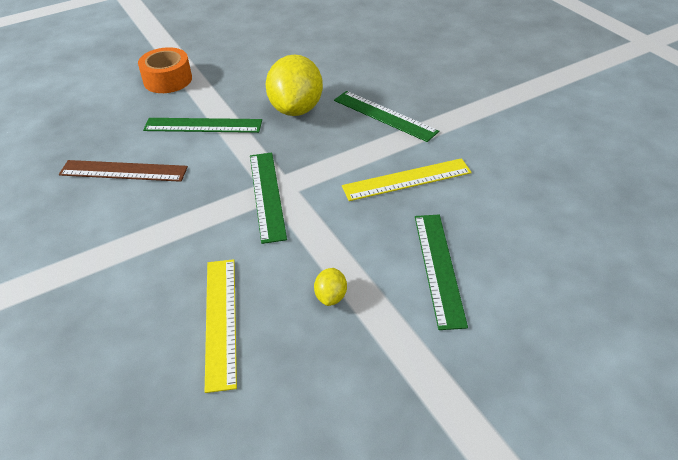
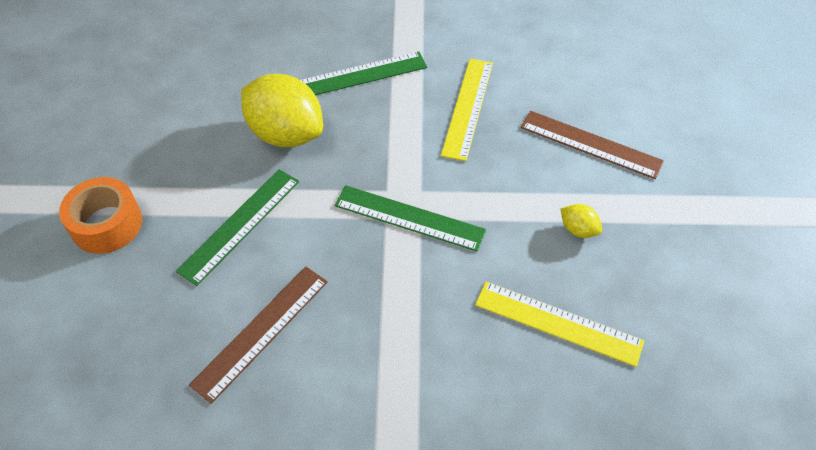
camera: 60 degrees left, 10 degrees up
(439, 268) = (590, 144): green ruler -> brown ruler

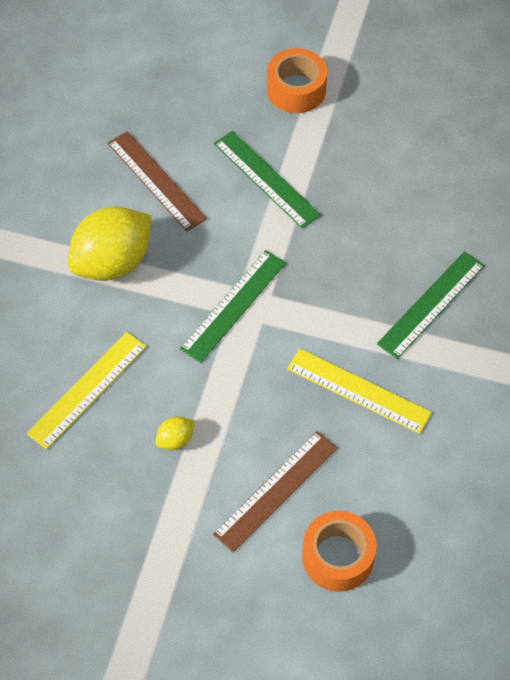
camera: 105 degrees right, 5 degrees up
(286, 134) = (364, 227): yellow lemon -> yellow lemon (112, 262)
(361, 75) = (431, 304): green ruler -> green ruler turned 45 degrees clockwise
(627, 94) = (338, 557): none -> orange tape

